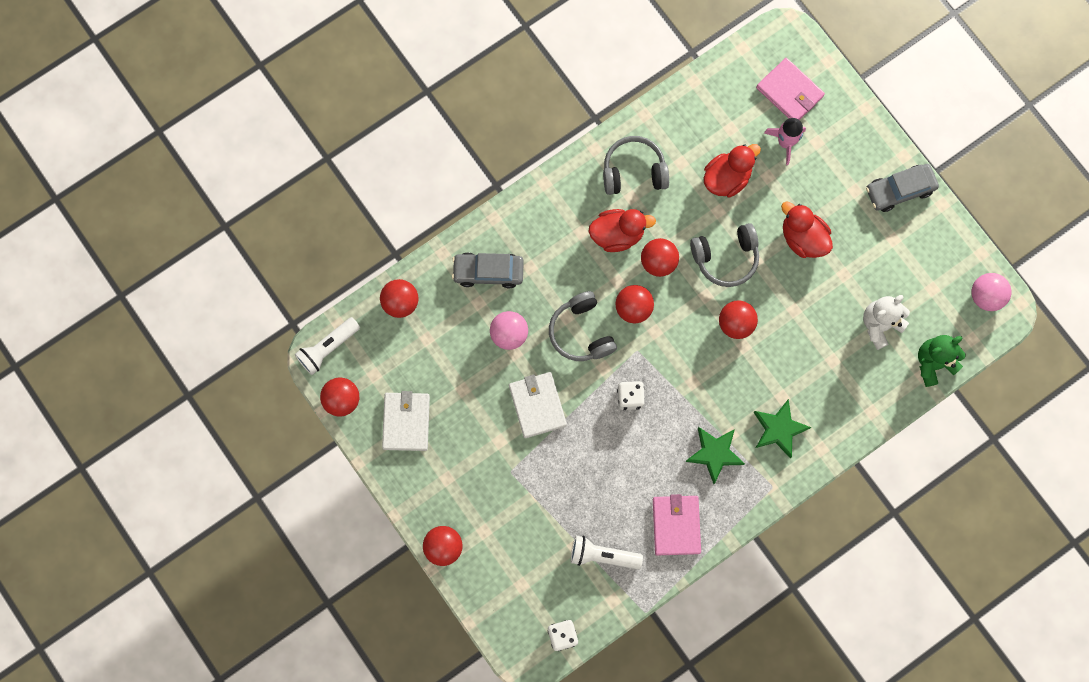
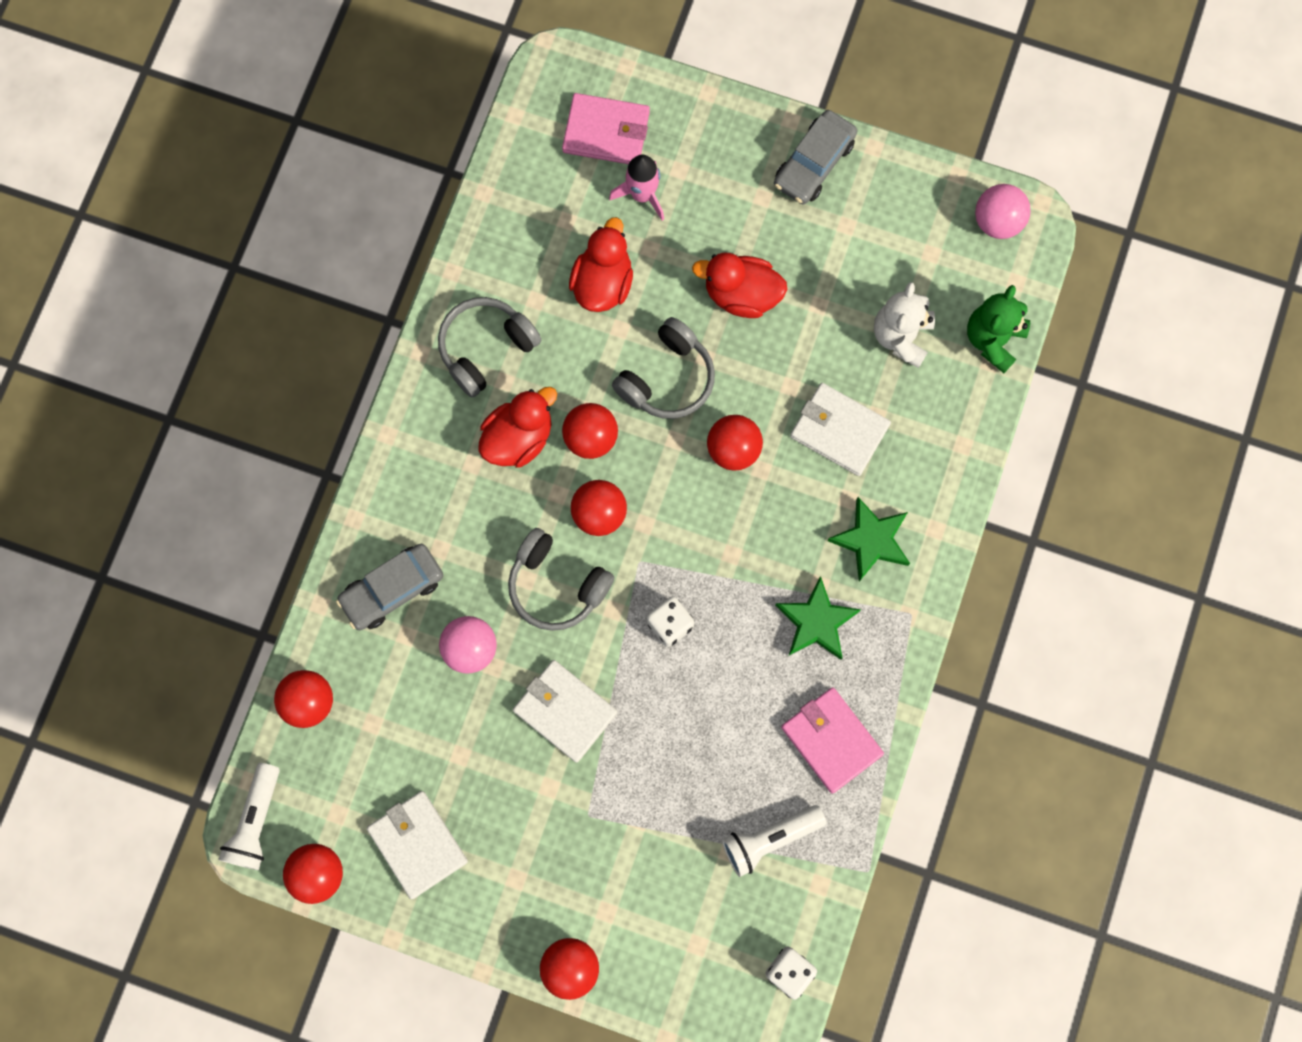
camera: 35 degrees left, 0 degrees up
(804, 354) = (839, 430): none -> white wallet

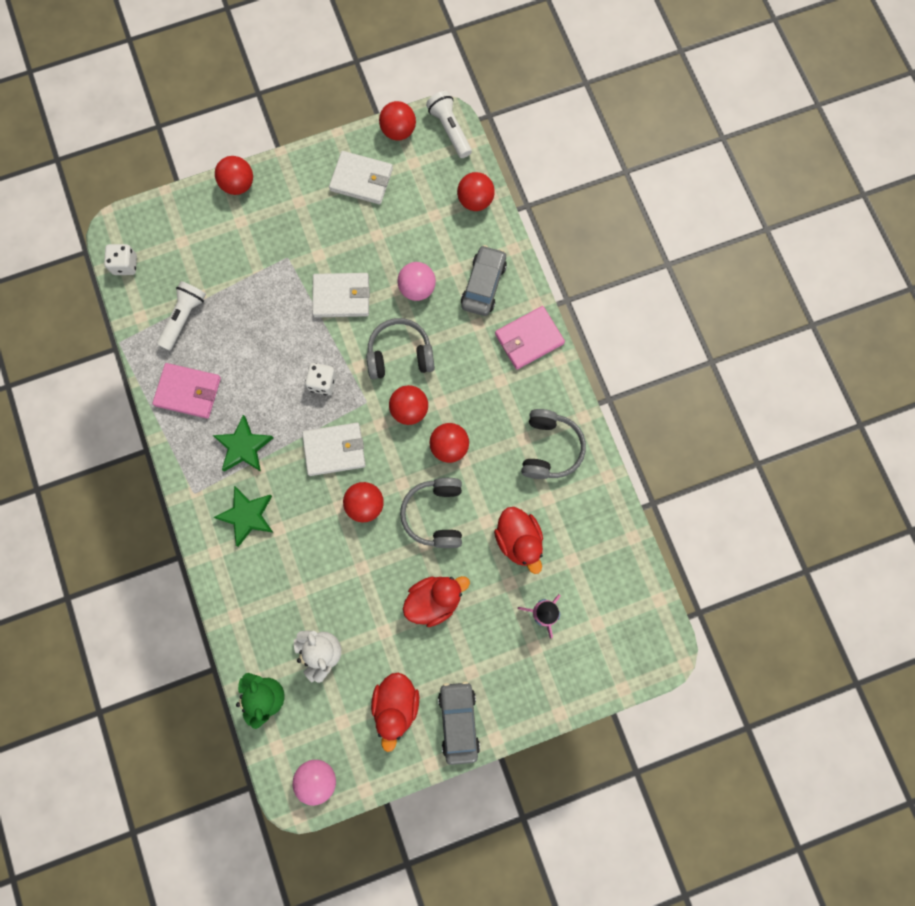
camera: 140 degrees right, 0 degrees up
(519, 437) = (488, 414): red duck -> red duck (396, 705)
(606, 132) = (597, 635): pink wallet -> pink wallet (529, 339)
(839, 430) = (313, 564): white wallet -> white wallet (334, 450)

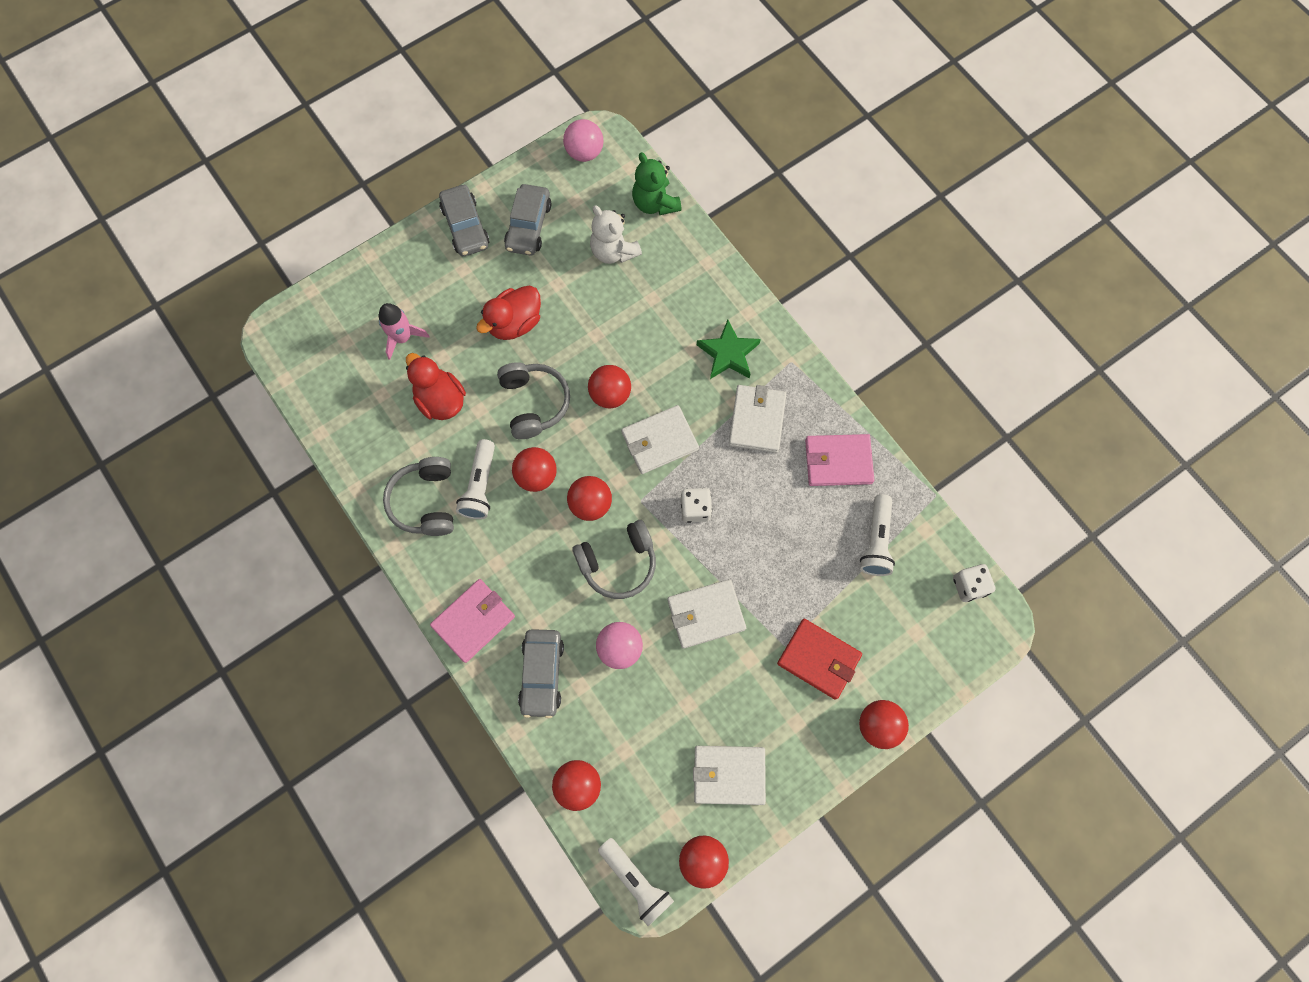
camera: 165 degrees right, 5 degrees down
(244, 447) = (757, 420): green star -> white wallet
(265, 241) = (819, 659): none -> red wallet
(396, 705) = (528, 226): red duck -> grey car
(499, 450) = (480, 486): none -> white flashlight

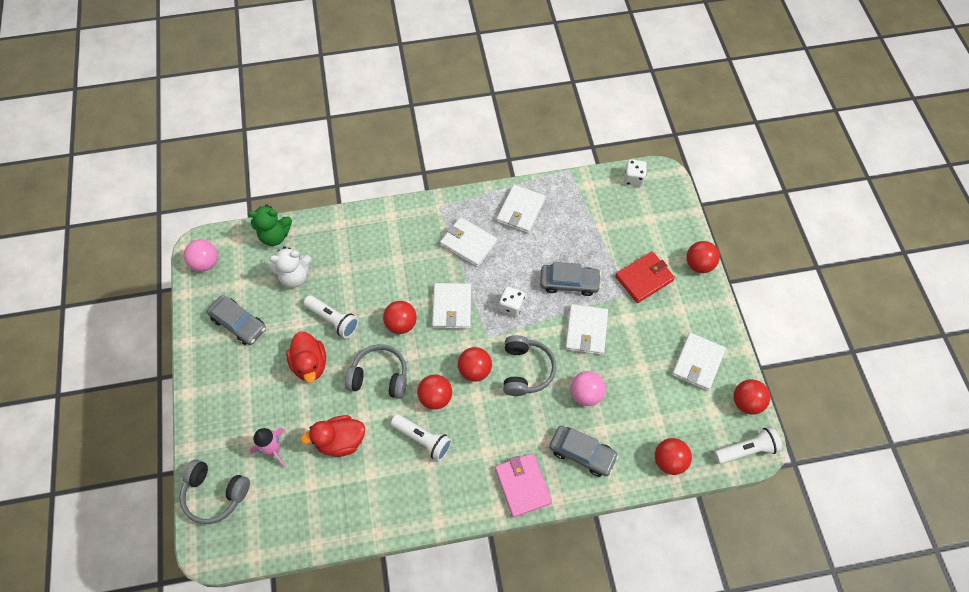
camera: 65 degrees left, 10 degrees down
(425, 502) = (415, 484): grey headphones -> grey headphones (215, 494)
(465, 226) = (210, 367): grey car -> grey car (569, 283)
(728, 354) = (413, 239): green star -> none
(838, 461) = (520, 211): pink wallet -> white wallet
(876, 541) = (583, 213): white flashlight -> white flashlight (333, 320)

